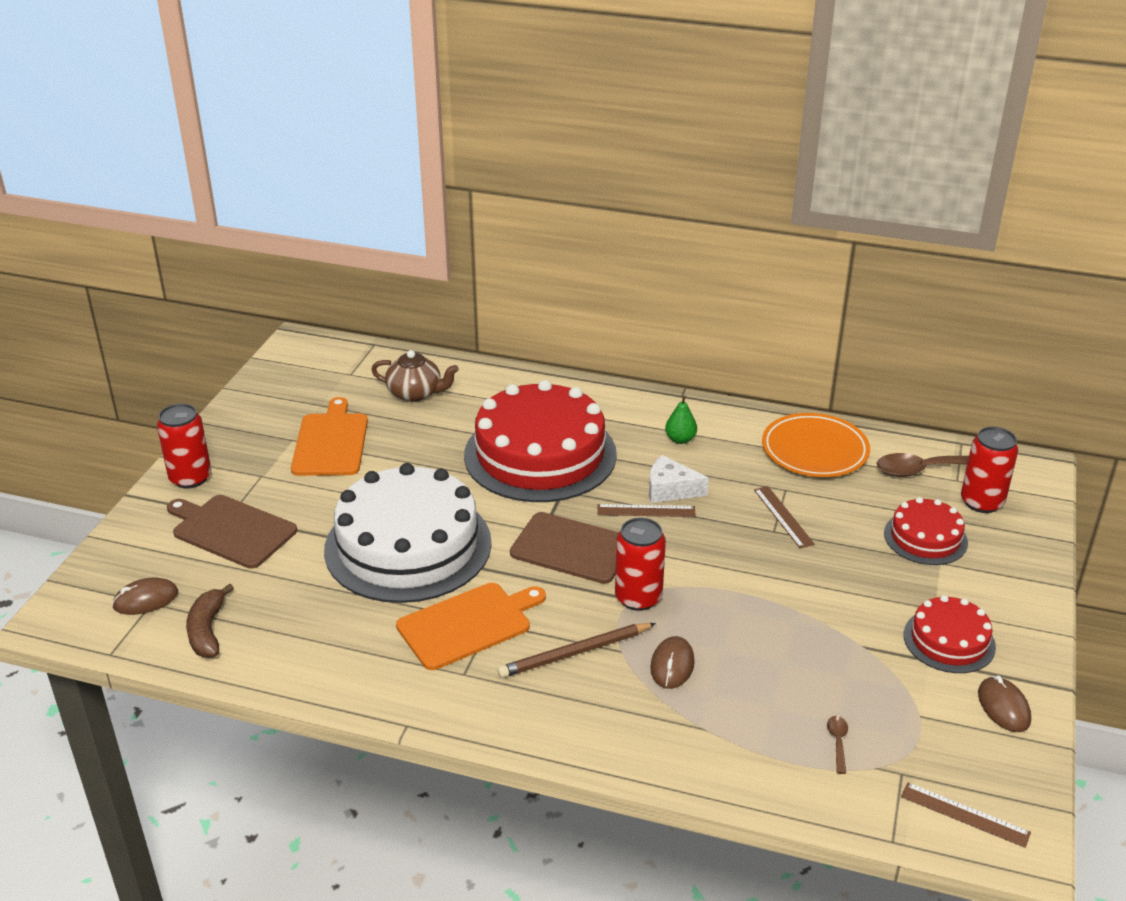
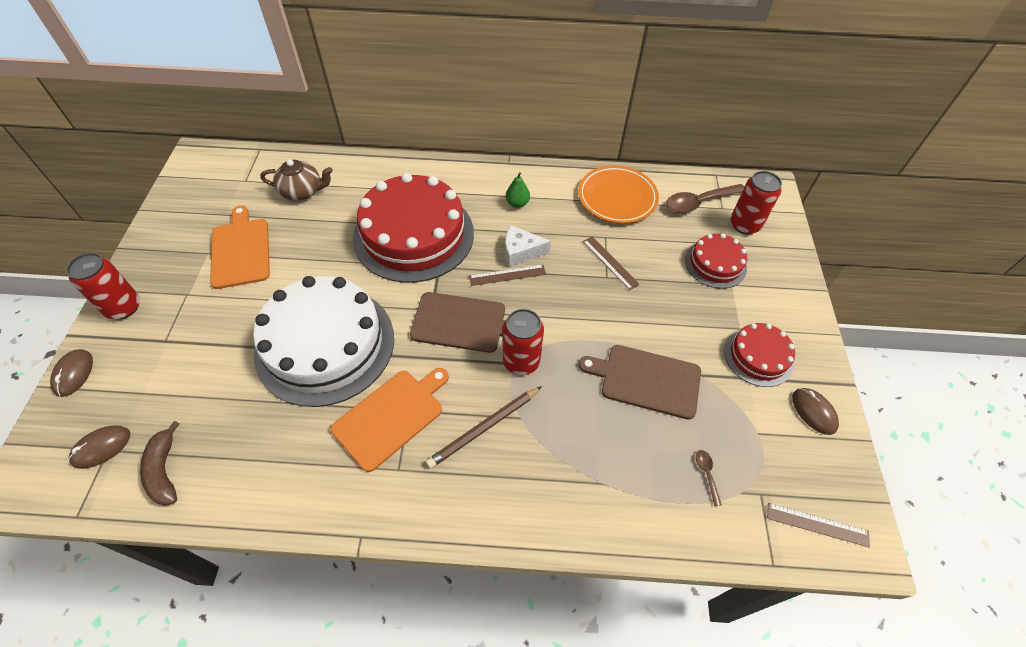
camera: 15 degrees left, 20 degrees up
(231, 530) = (169, 356): brown cutting board -> brown cutting board (646, 380)
(672, 665) = (563, 424): brown mouse -> brown mouse (74, 374)

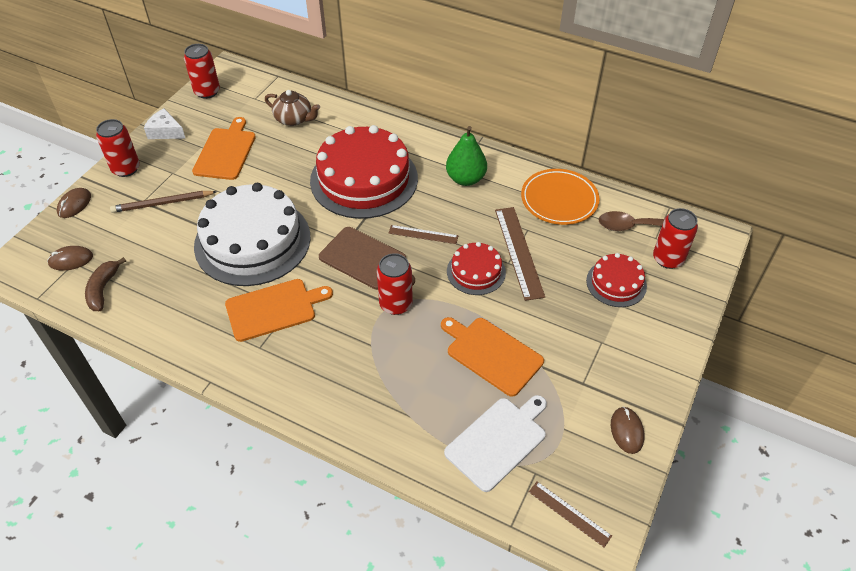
camera: 25 degrees right, 5 degrees down
(184, 188) = (207, 92): none -> red can
(484, 428) = (338, 342): brown pencil -> brown pencil (162, 203)
(517, 203) = (465, 179): green pear -> green pear, size x1.79
(521, 251) = (445, 219): white cheese -> white cheese (165, 131)
(610, 262) = (518, 252): brown ruler -> brown ruler, size x1.72
(646, 380) = (491, 354): brown cutting board -> orange cutting board
(706, 474) = (498, 441): brown spoon -> white cutting board
(758, 356) = (605, 370): red cake -> red cake (476, 271)

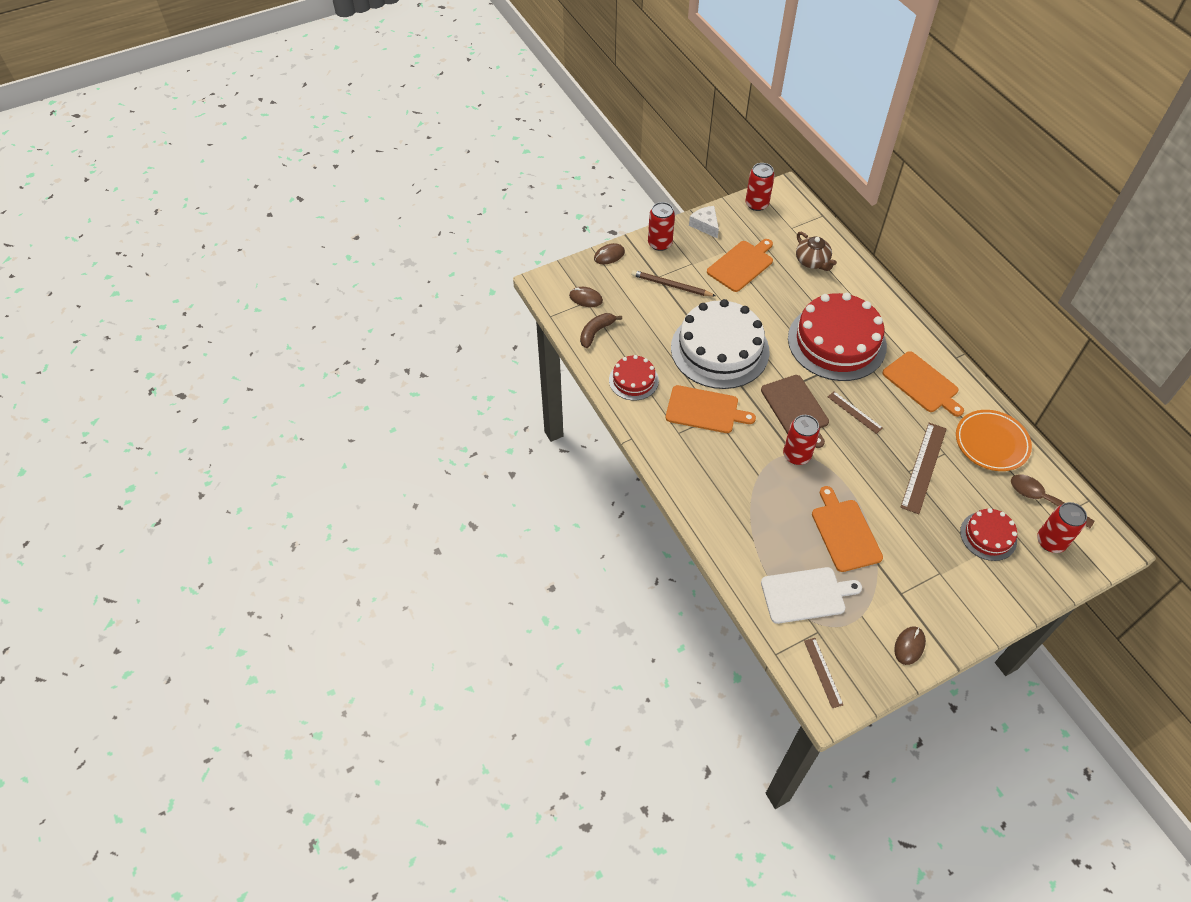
camera: 35 degrees right, 5 degrees up
(465, 179) = (922, 384): green pear -> orange cutting board
(476, 271) = (877, 464): red cake -> red cake (633, 380)

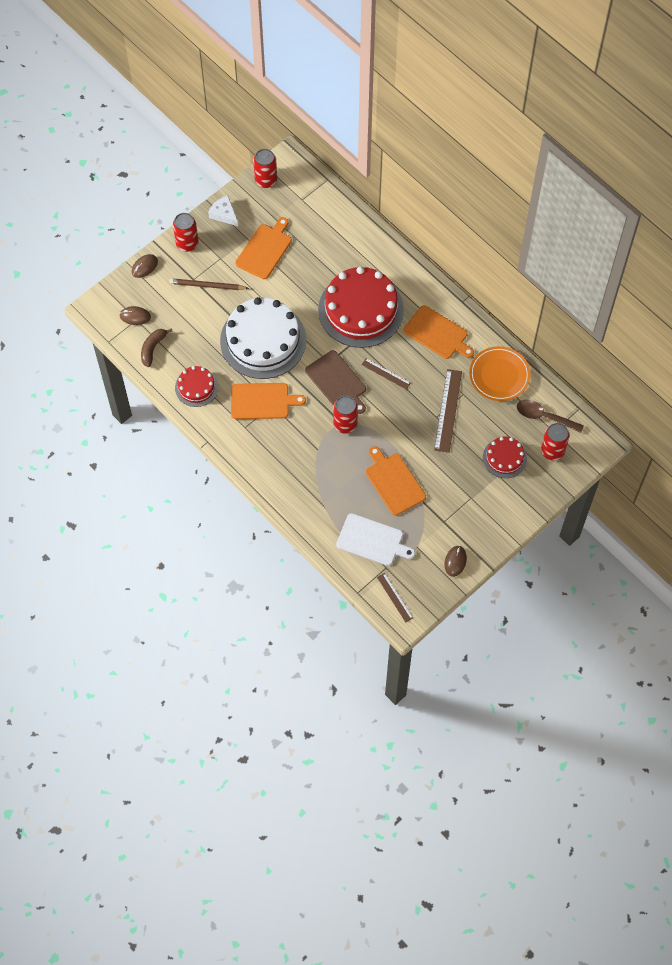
camera: 15 degrees left, 10 degrees up
(806, 595) = (372, 540): white cutting board -> white cutting board turned 45 degrees clockwise
(812, 261) = (326, 232): brown teapot -> none

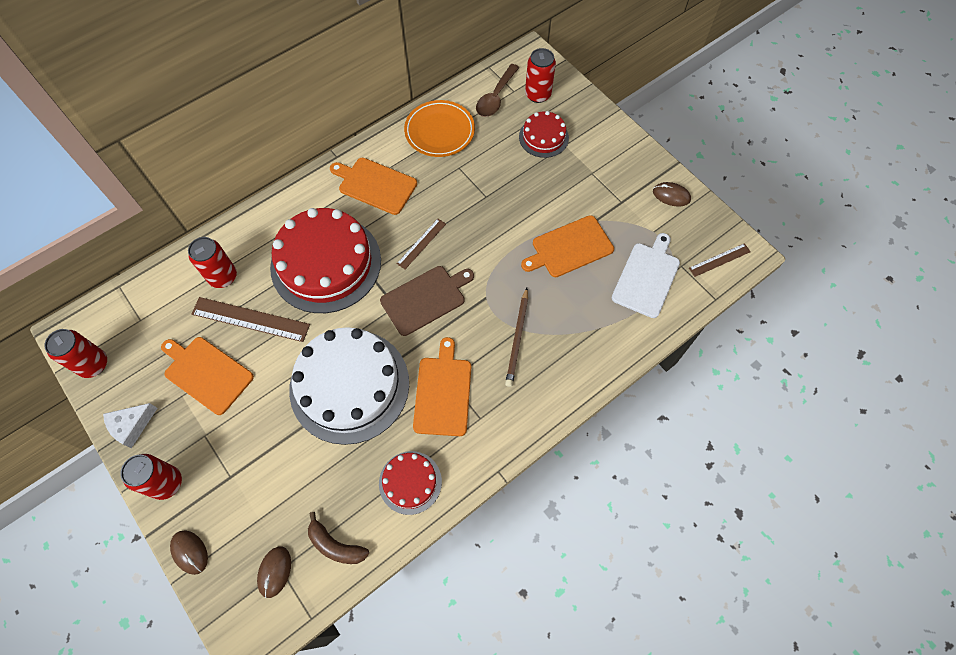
camera: 85 degrees left, 0 degrees up
(207, 286) = (246, 457): brown pencil -> brown pencil (517, 339)
(345, 424) = (487, 294): red can -> red can (223, 277)
(437, 334) = (375, 185): orange cutting board -> orange cutting board turned 105 degrees counterclockwise
(448, 410) = (479, 184): brown ruler -> brown ruler (250, 319)

